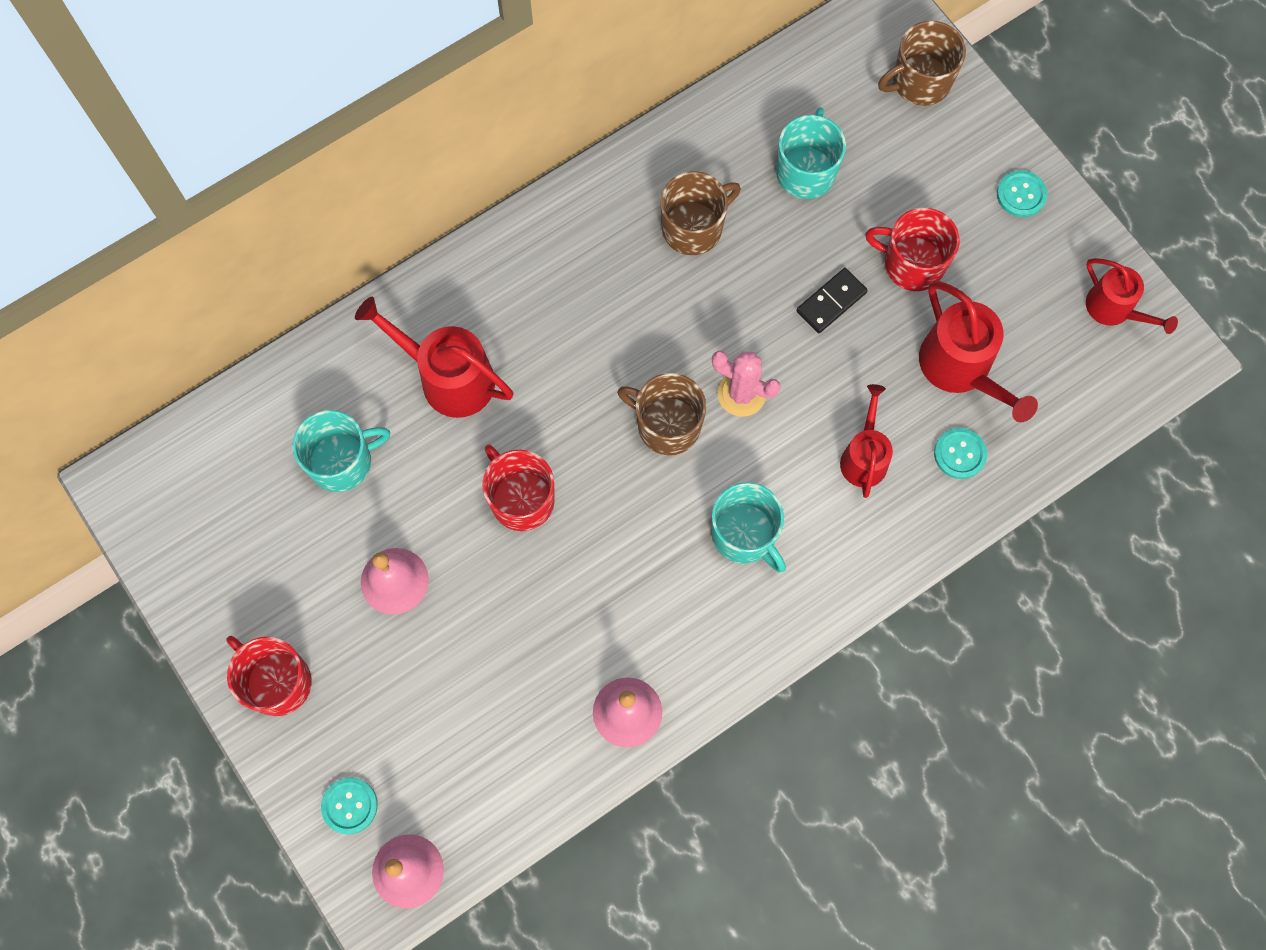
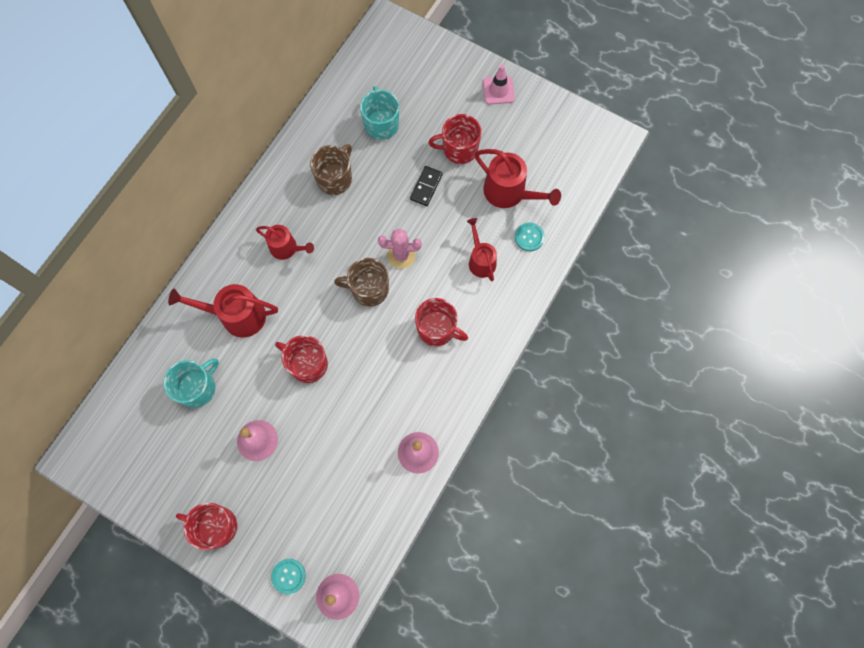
camera: 25 degrees left, 0 degrees up
(744, 535) = (437, 329): turquoise mug -> red mug
(920, 82) = (419, 53): brown mug -> none
(1021, 194) = (498, 90): turquoise button -> pink traffic cone
(1114, 309) = (572, 129): red watering can -> red watering can (286, 248)

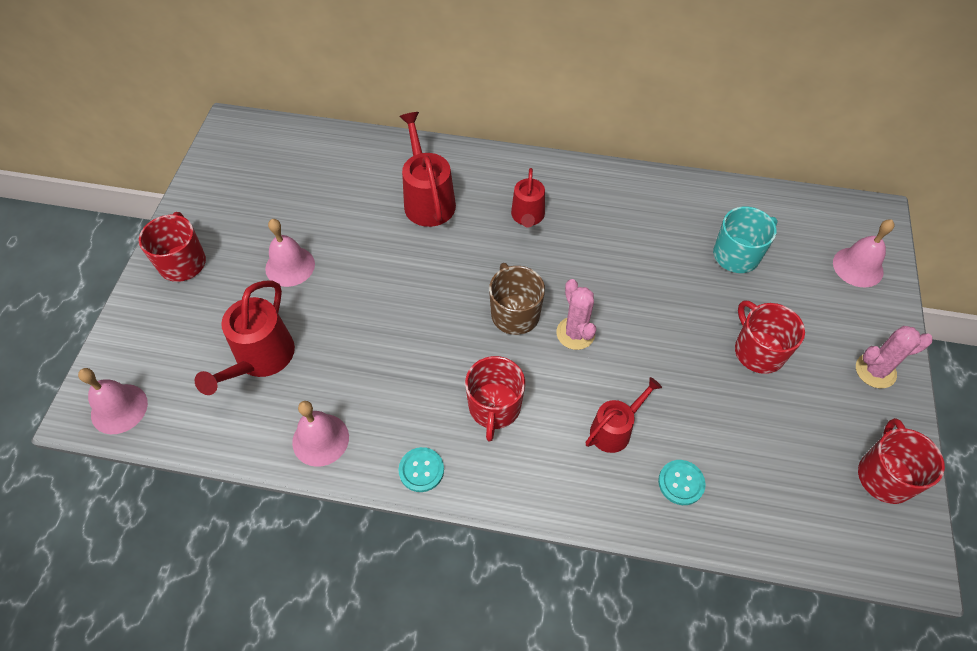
camera: 70 degrees right, 15 degrees down
(197, 388) = (333, 194): turquoise mug -> none
(288, 576) = (137, 349): turquoise button -> turquoise button (421, 470)
(307, 364) = (396, 283): red mug -> red mug (884, 476)
(335, 178) = (638, 232): brown mug -> none
(422, 57) = (858, 267): none -> pink bell
(426, 187) = (682, 330): black domino -> none
(498, 90) = (875, 371): pink traffic cone -> pink cactus
(509, 192) = (733, 434): red watering can -> red watering can (261, 358)

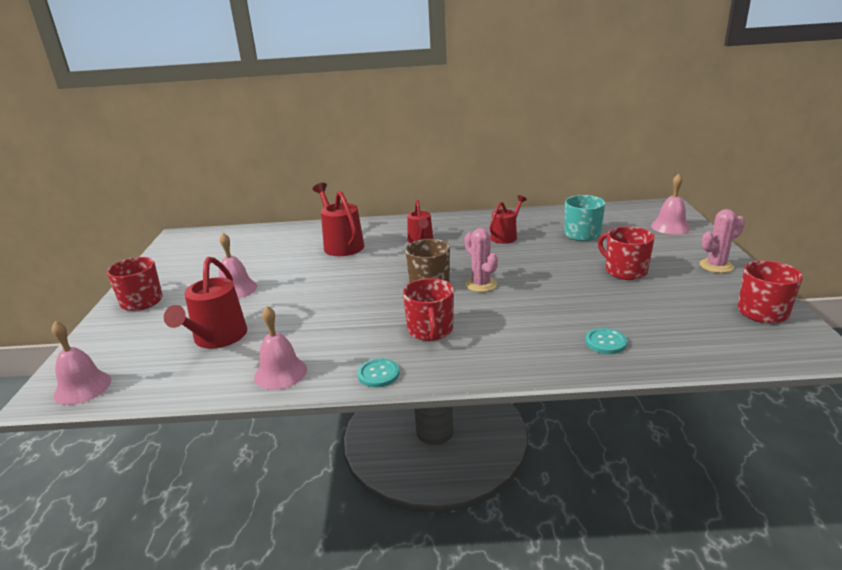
camera: 10 degrees left, 30 degrees down
(614, 430) = (536, 325): red watering can -> red watering can (505, 236)

